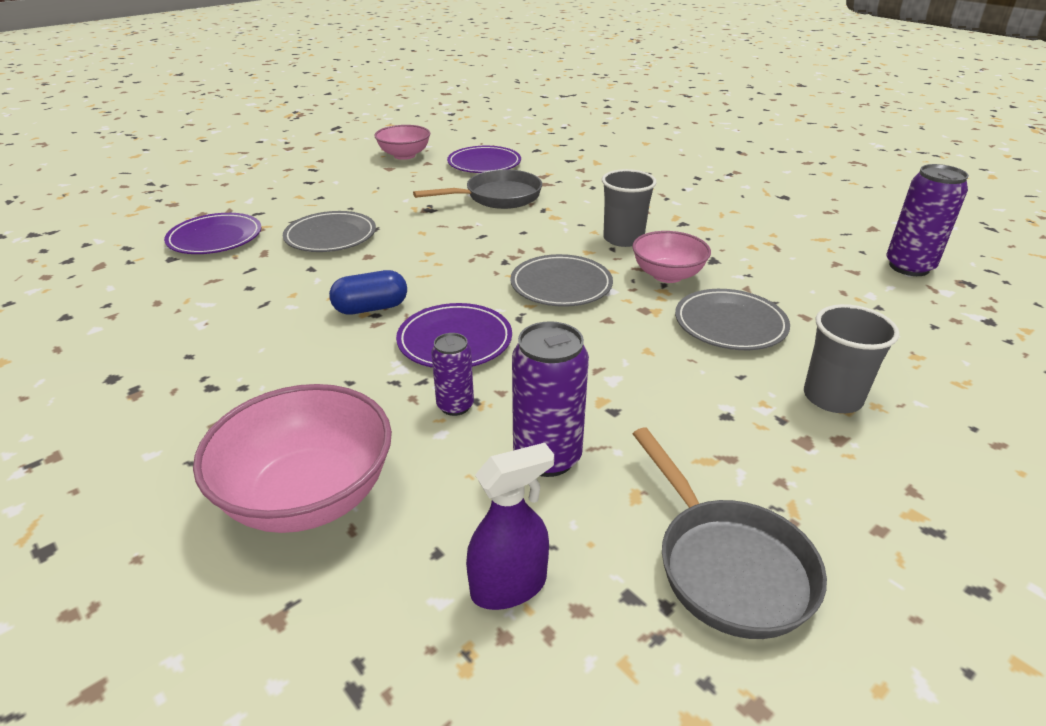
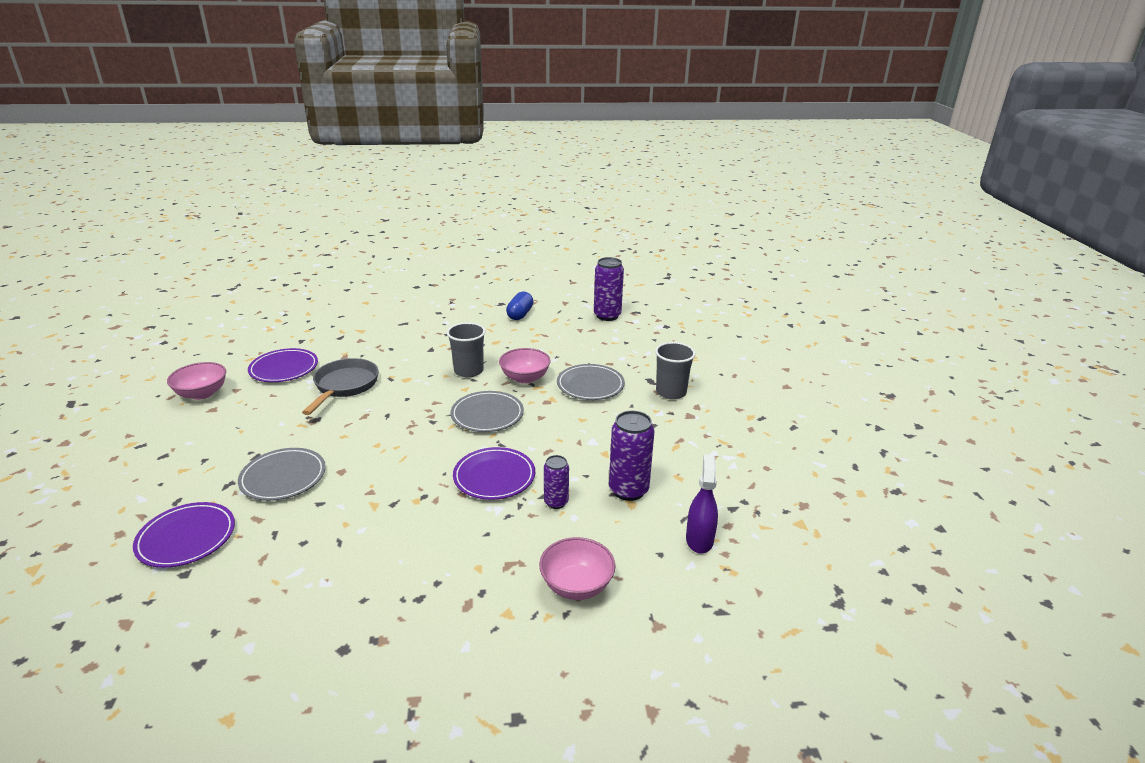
camera: 55 degrees left, 5 degrees down
(308, 496) = (576, 585): pink bowl -> pink bowl, size x0.64
(371, 308) = (413, 495): blue capsule -> blue capsule (520, 314)
(727, 565) = (737, 474): grey pan -> none

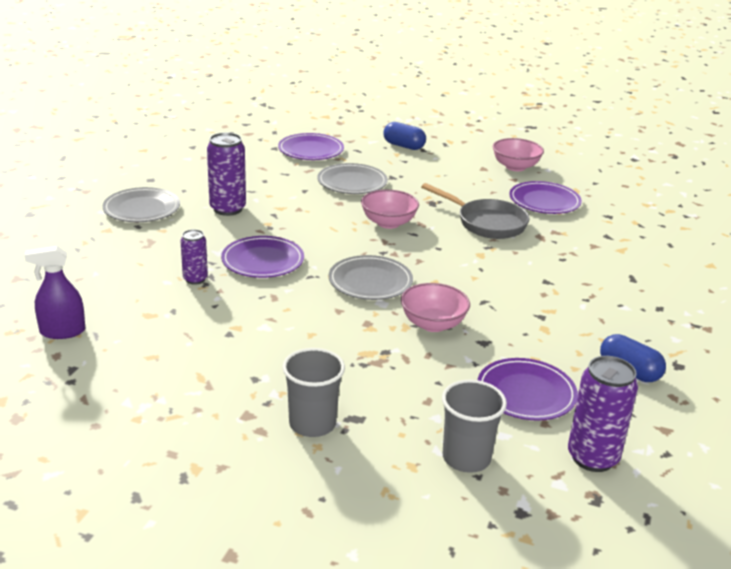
camera: 115 degrees right, 0 degrees up
(154, 471) = (403, 146): none -> blue capsule
(468, 371) = (475, 293): grey cup -> grey cup (466, 458)
(571, 338) = (526, 393): none -> purple plate
(576, 585) = (95, 260): pink bowl -> pink bowl (388, 223)
(590, 385) = (380, 365): grey plate -> grey plate (142, 209)
(628, 490) = (168, 320): purple can -> purple can (228, 209)
(699, 540) = (62, 331): purple spray bottle -> purple spray bottle turned 135 degrees clockwise

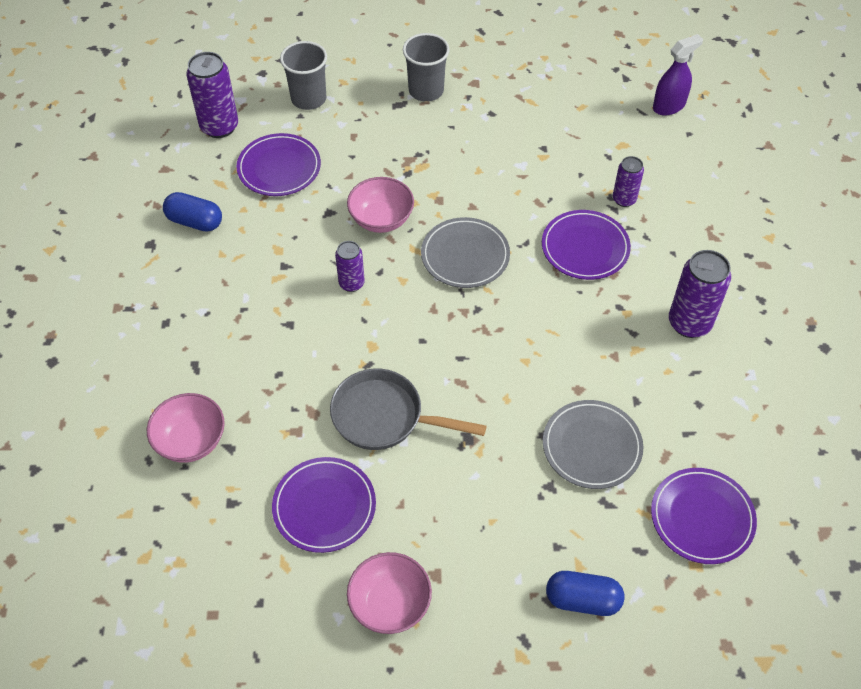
camera: 160 degrees right, 25 degrees up
(142, 209) = (774, 285): grey plate -> none
(388, 223) = (499, 368): pink bowl -> pink bowl (191, 441)
(482, 290) = (351, 283): none -> purple can

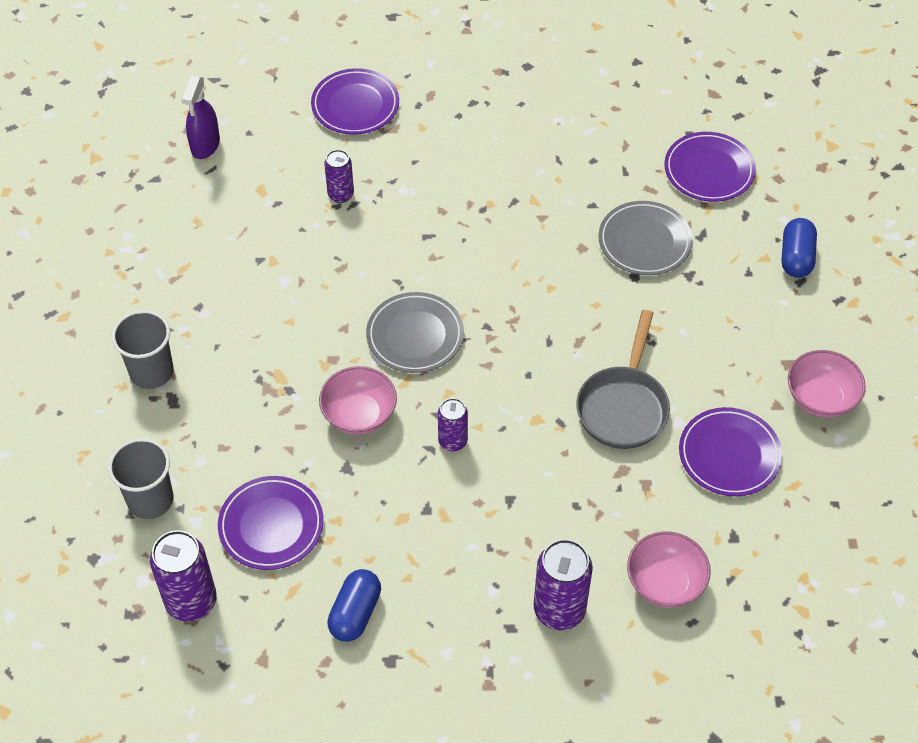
camera: 90 degrees left, 0 degrees up
(585, 248) = (406, 231): purple plate -> purple plate (355, 105)
(669, 106) = (205, 145): purple spray bottle -> purple spray bottle turned 135 degrees counterclockwise
(689, 323) = (501, 157): purple can -> purple can (559, 610)

